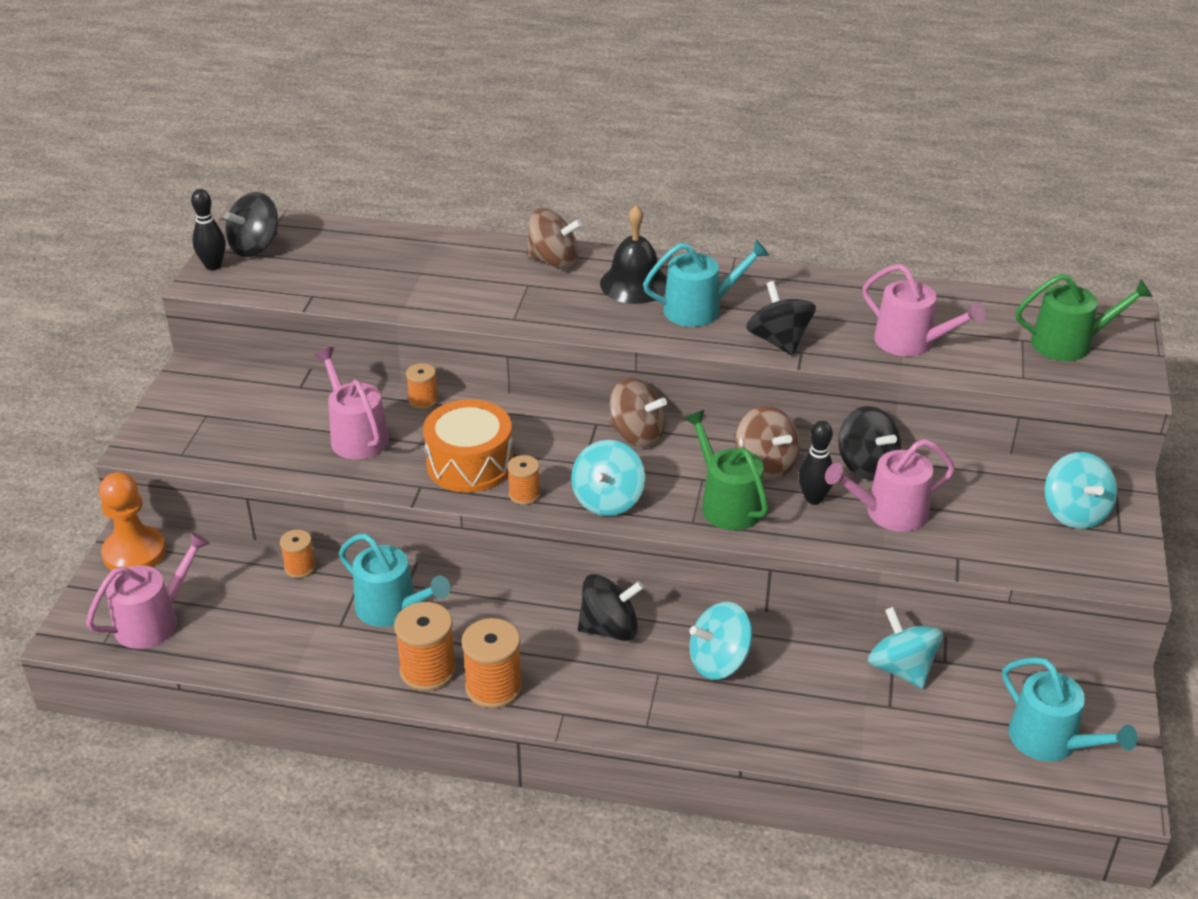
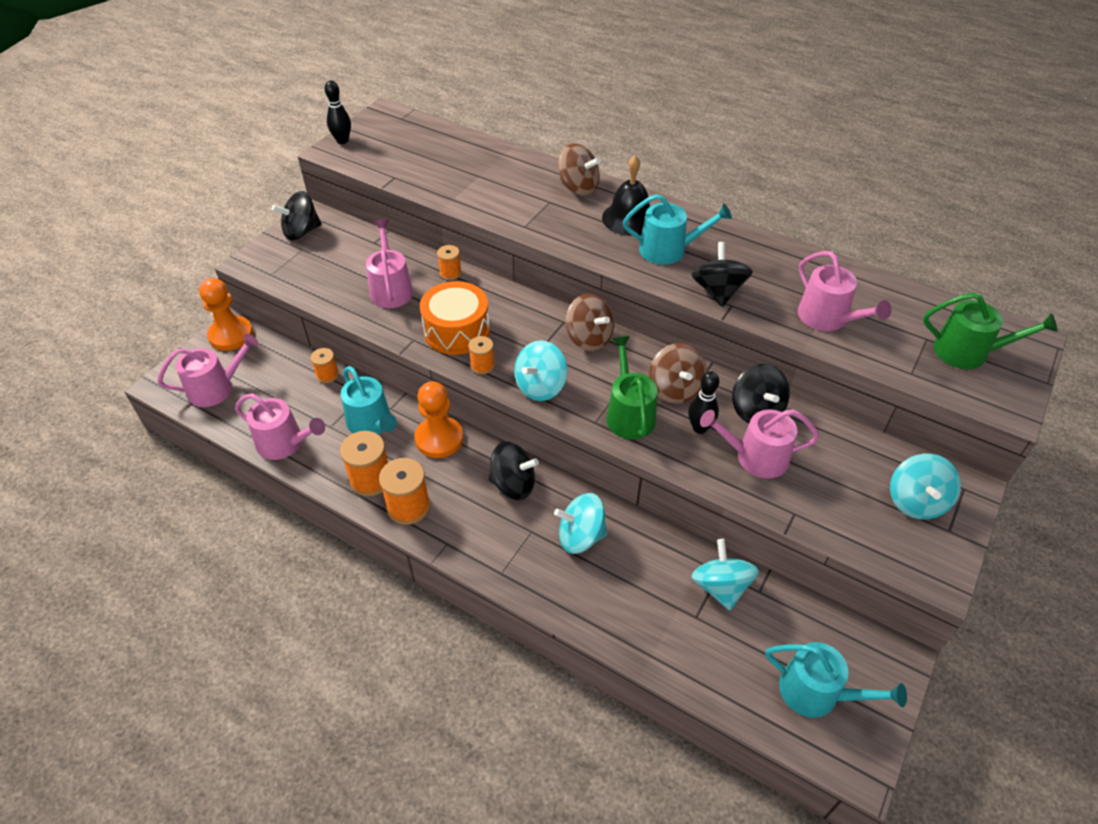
camera: 20 degrees right, 10 degrees up
(255, 246) = (378, 132): black spinning top -> black spinning top (301, 232)
(289, 660) = (285, 443): none -> pink watering can
(489, 603) = (439, 438): none -> orange pawn
(1050, 741) = (816, 692): turquoise watering can -> turquoise watering can turned 45 degrees counterclockwise

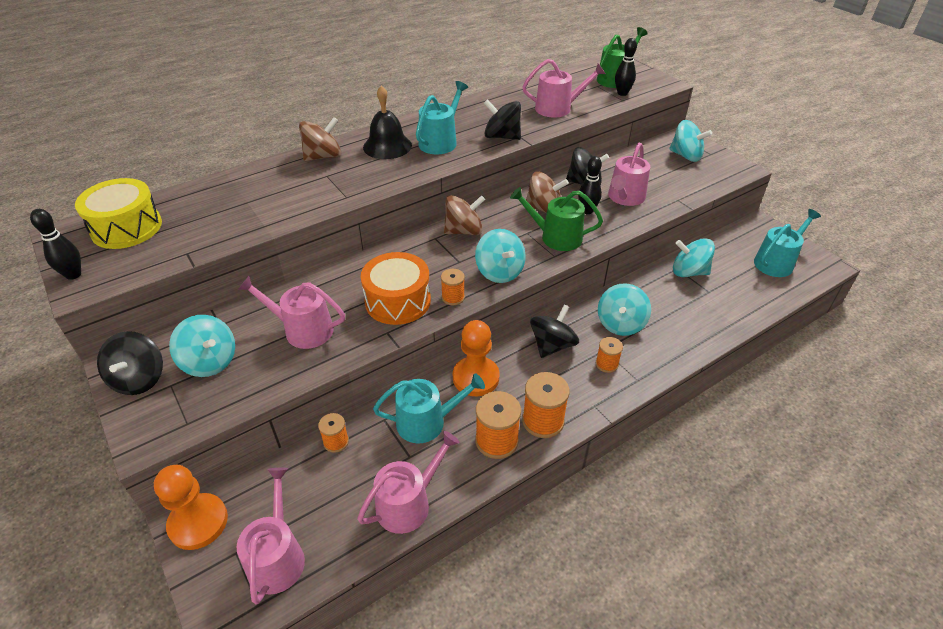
camera: 65 degrees left, 5 degrees down
(333, 256) = (210, 362): none -> turquoise spinning top
(407, 136) = (127, 228): none -> yellow drum
(450, 273) = (317, 284): orange spool -> orange spool (606, 364)
(930, 368) = (622, 93): none -> black bowling pin

